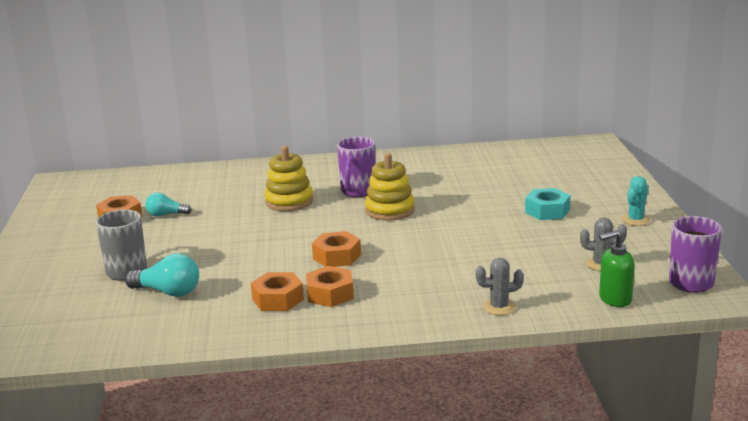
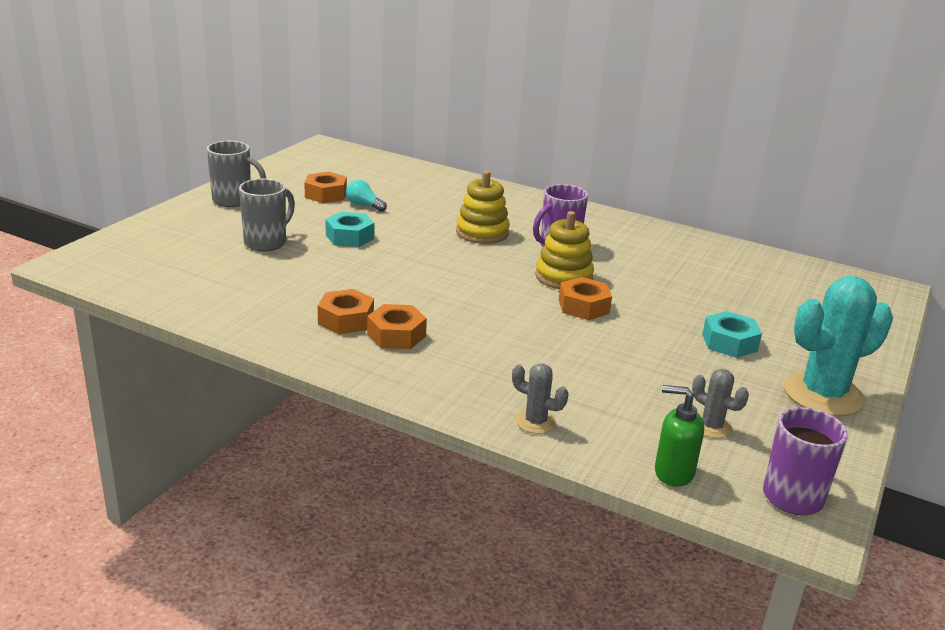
camera: 30 degrees right, 5 degrees up
(45, 251) = (233, 200): none -> grey mug
(168, 292) = (270, 274): turquoise light bulb -> none
(190, 242) = (349, 237): none -> turquoise nut
(337, 256) = (452, 302): orange nut -> orange nut (583, 306)
(636, 220) = (823, 394): turquoise cactus -> turquoise cactus, size x2.09

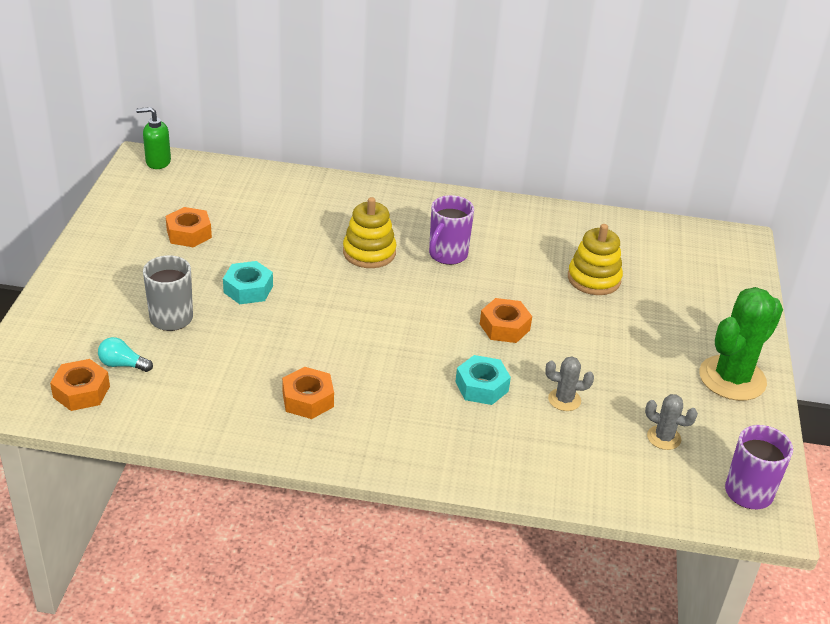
camera: 20 degrees left, 10 degrees up
(233, 200) = (101, 265): grey mug -> none
(364, 205) = (236, 241): turquoise light bulb -> turquoise light bulb (123, 365)
(396, 335) = (363, 406): orange nut -> orange nut (81, 391)
(535, 422) = (528, 473): grey cactus -> grey cactus (564, 400)
(563, 277) = (470, 294): yellow stacking toy -> yellow stacking toy (594, 279)
(673, 472) = (655, 494): green soap dispenser -> green soap dispenser (158, 162)
(729, 342) = (640, 339): turquoise nut -> turquoise nut (481, 386)
(823, 394) = (732, 378): turquoise cactus -> green cactus

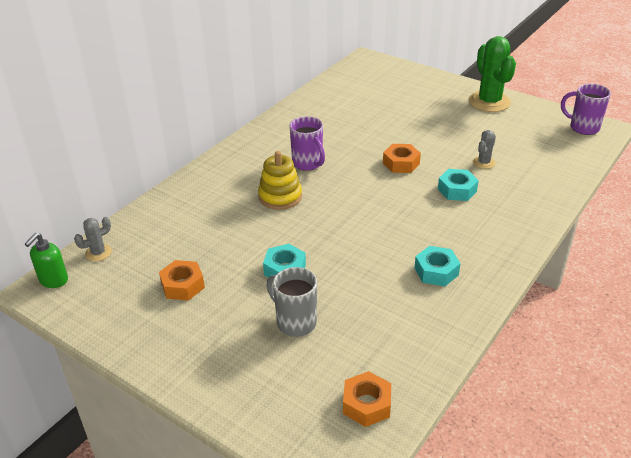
camera: 60 degrees left, 0 degrees up
(123, 365) = (343, 368): turquoise light bulb -> none
(308, 399) = (436, 271): orange nut -> turquoise nut
(594, 279) = (372, 116): yellow stacking toy -> none
(663, 438) = (531, 139): grey cactus -> grey cactus (98, 253)

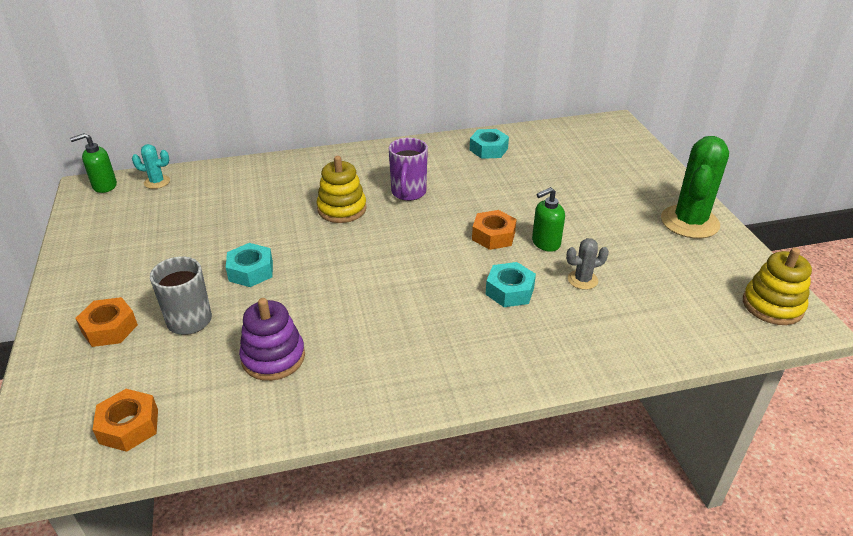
camera: 40 degrees right, 0 degrees up
(98, 253) = (157, 182): grey cactus -> turquoise cactus
(183, 285) = (167, 239): orange nut -> orange nut (109, 328)
(387, 308) = (273, 357): none -> purple stacking toy
(435, 152) = (545, 243): none -> green soap dispenser
(436, 271) = (366, 354): turquoise nut -> turquoise nut (488, 149)
(583, 127) = (772, 305): purple mug -> yellow stacking toy

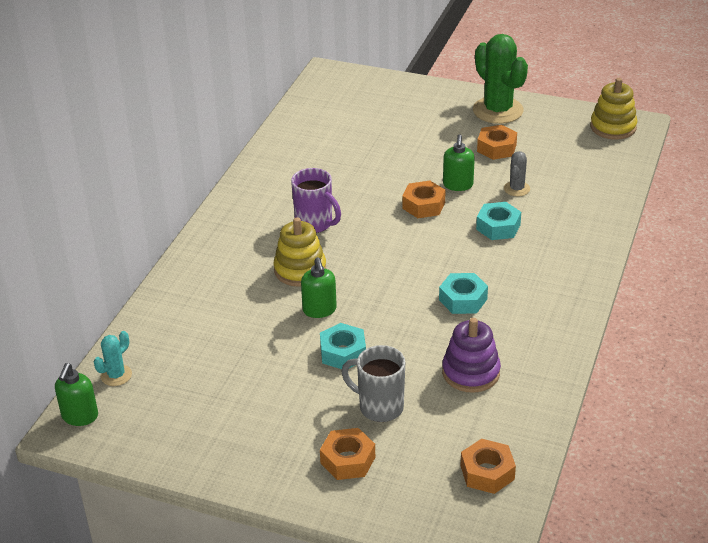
camera: 55 degrees left, 0 degrees up
(298, 238) = (319, 310): none -> green soap dispenser
(488, 149) = (294, 153): turquoise nut -> turquoise nut (463, 299)
(630, 243) = (496, 148): none -> orange nut

